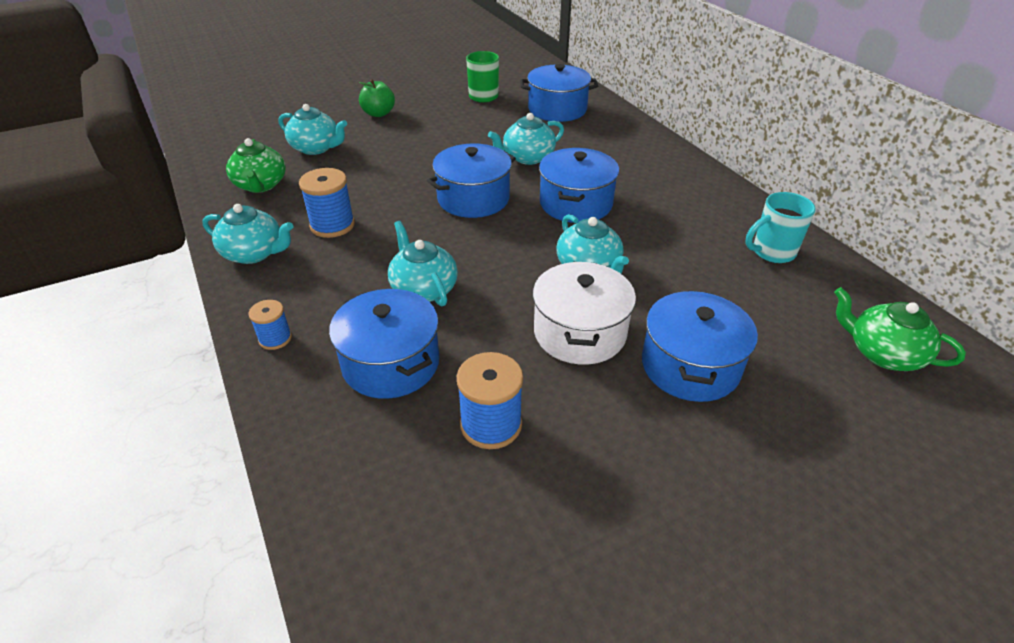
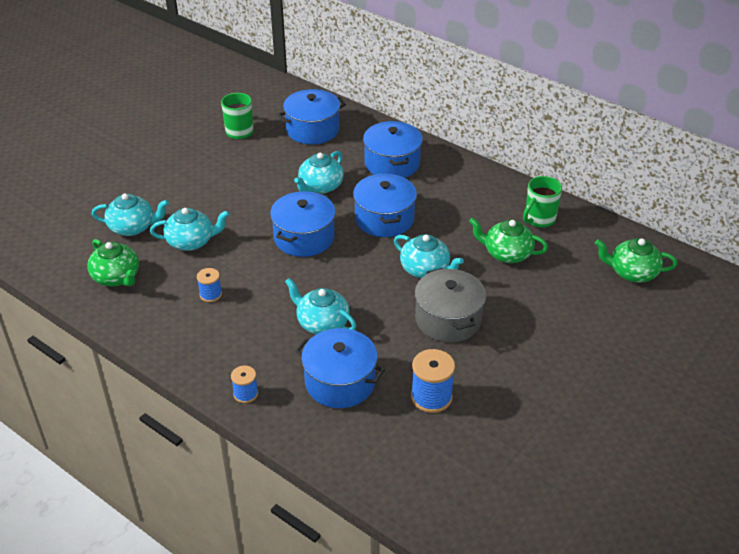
camera: 25 degrees left, 0 degrees up
(254, 253) = (169, 337): turquoise teapot -> turquoise teapot (191, 241)
(332, 225) = (210, 294): blue spool -> blue spool, size x0.60
(378, 113) = (158, 175): green apple -> none
(580, 332) = (448, 319): white pot -> grey pot
(690, 366) = (527, 319): blue pot -> blue pot (392, 163)
(706, 279) = (506, 253): none -> green teapot
(771, 252) = (539, 219): turquoise mug -> green mug

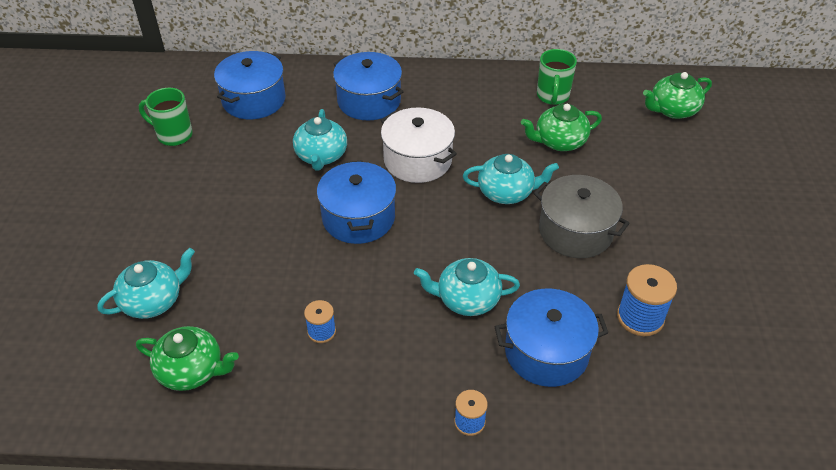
camera: 35 degrees left, 5 degrees up
(191, 241) = (240, 283): turquoise teapot -> none
(384, 219) = (417, 160): blue pot -> white pot

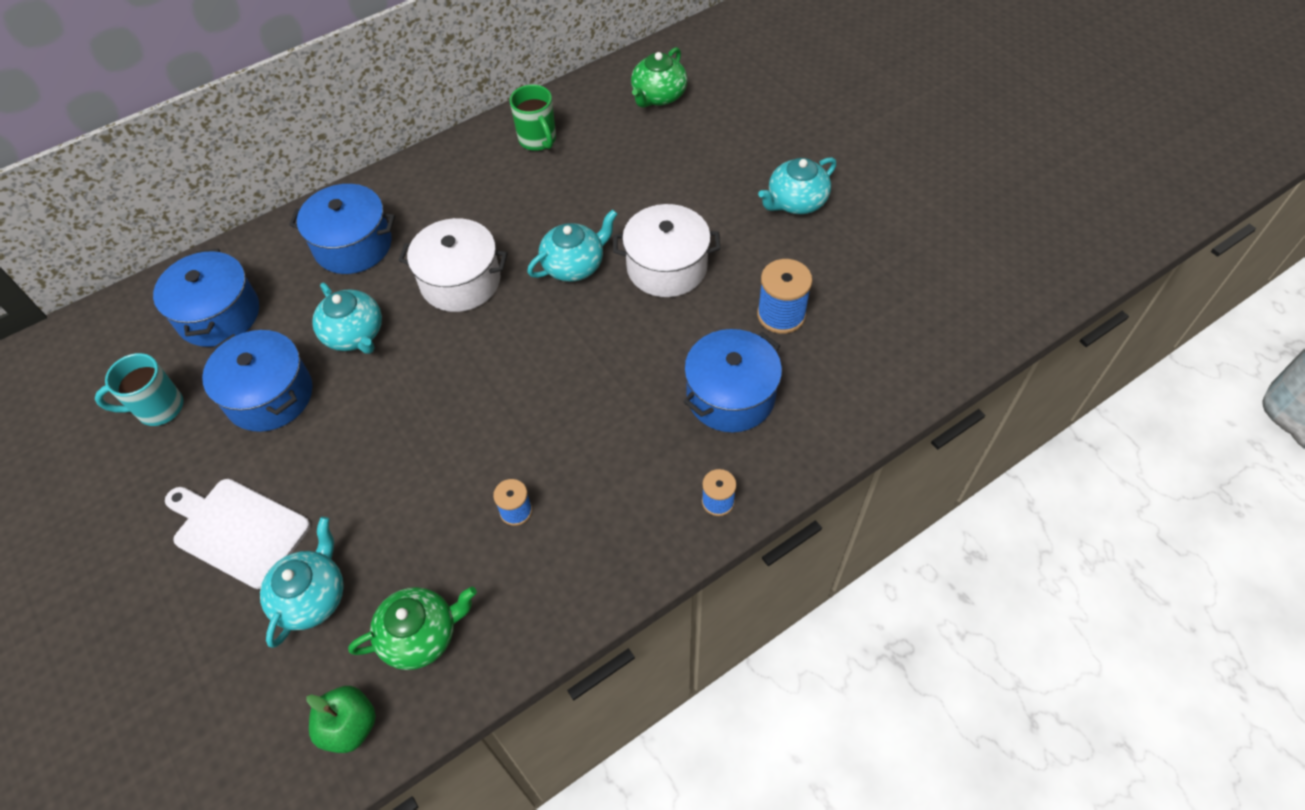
camera: 35 degrees left, 10 degrees up
(102, 397) = (350, 726): none -> green apple
(150, 233) = (238, 530): none -> white cutting board
(173, 135) = (158, 408): green mug -> turquoise mug
(358, 218) = (452, 376): blue pot -> blue pot (269, 395)
(467, 299) = (624, 392): turquoise teapot -> turquoise teapot (796, 202)
(559, 141) = (582, 185): green teapot -> none
(575, 231) = (667, 267): grey pot -> white pot

